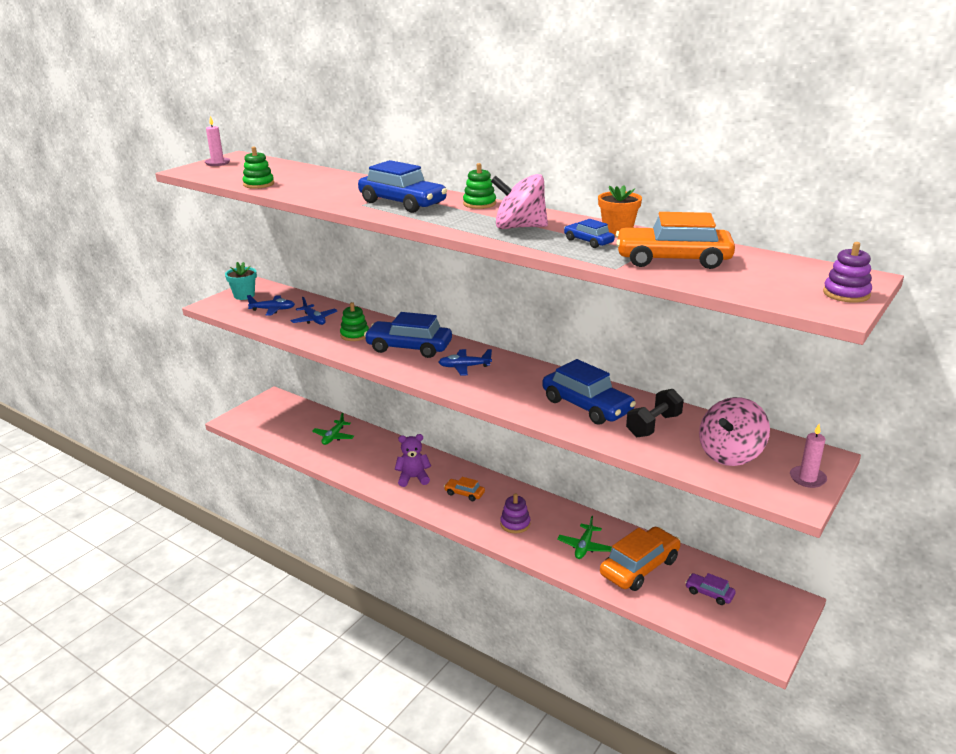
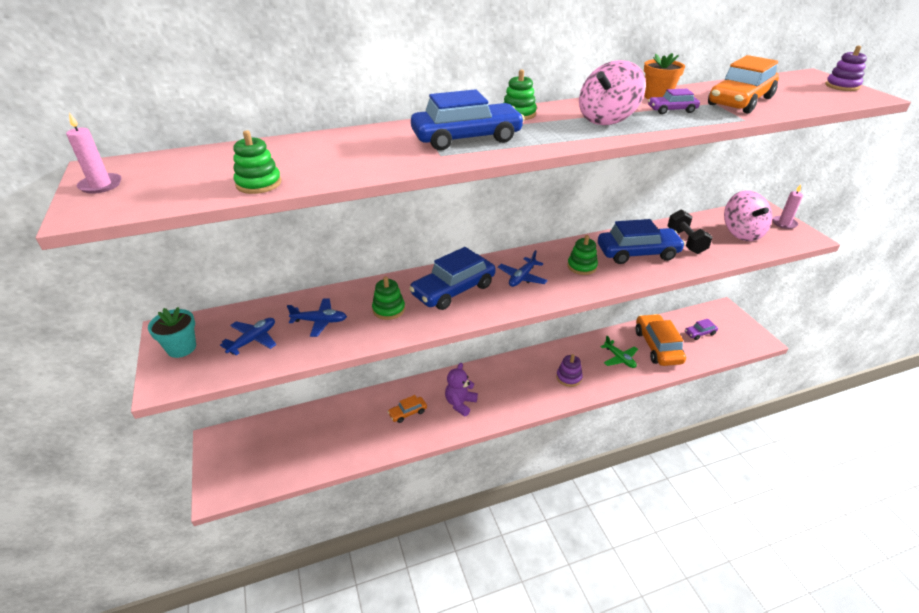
camera: 55 degrees left, 10 degrees up
(333, 437) = (342, 425): green plane -> none
(464, 493) = (508, 385): orange car -> orange car (407, 413)
(520, 386) = (582, 266): none -> green stacking toy
(588, 241) = (671, 110): blue car -> purple car

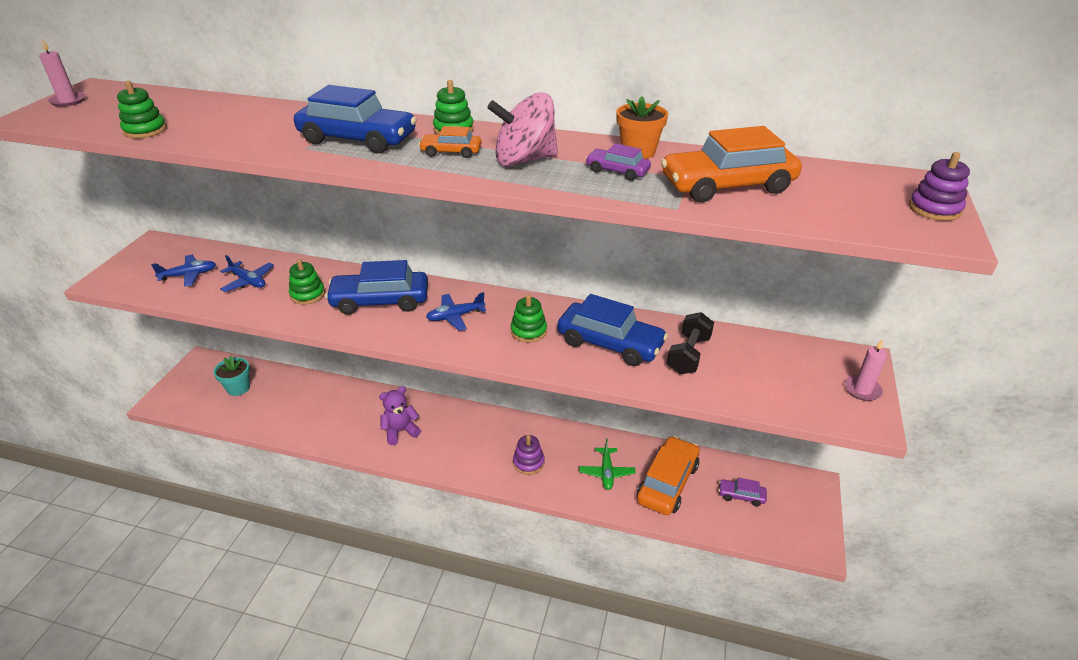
camera: 35 degrees right, 0 degrees up
(181, 348) = (143, 260): turquoise flower pot -> turquoise flower pot (238, 388)
(407, 413) = (350, 415): orange car -> orange car (451, 152)
(741, 233) = (778, 376): pink spinning top -> none

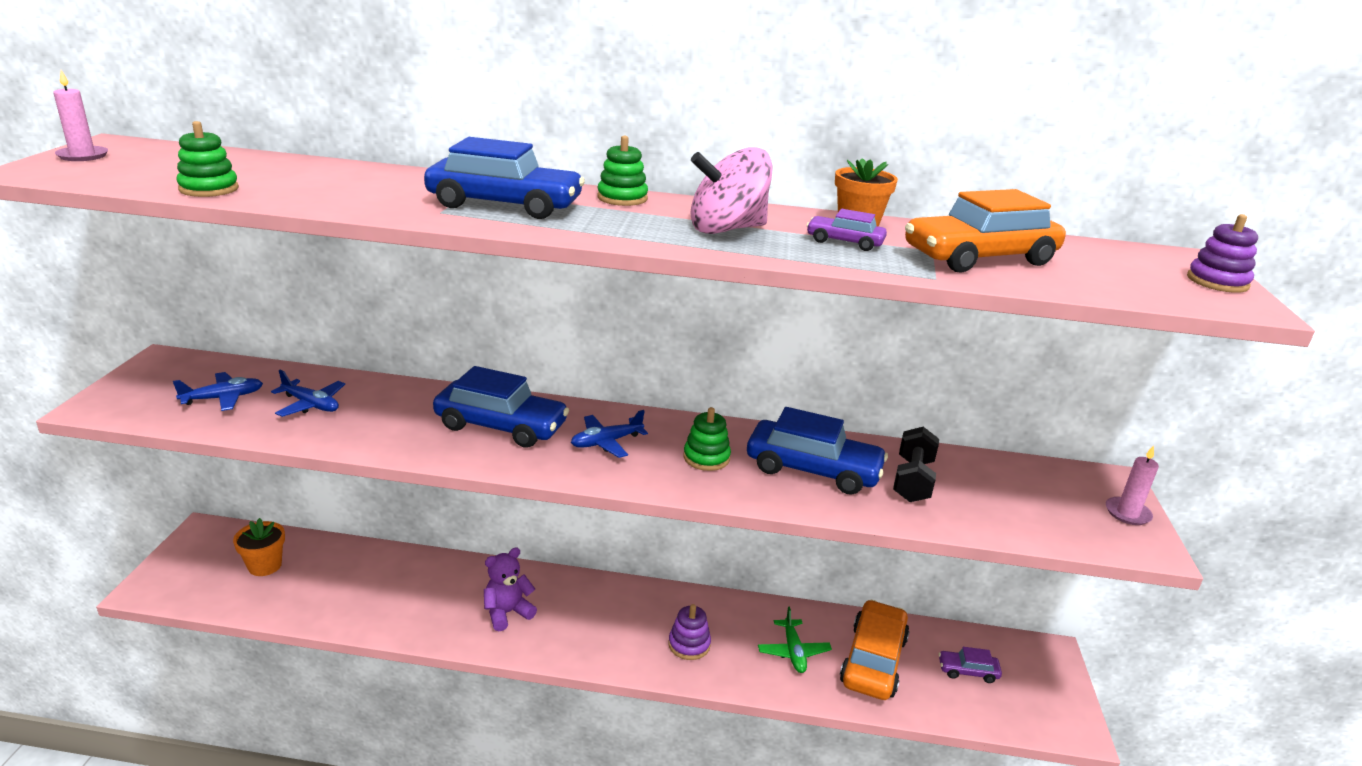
camera: 10 degrees left, 10 degrees down
(238, 388) = (265, 566): turquoise flower pot -> orange flower pot
(307, 294) = (399, 420): green stacking toy -> none
(380, 301) = (501, 426): blue car -> blue car turned 150 degrees counterclockwise
(451, 152) = (631, 220): orange car -> none

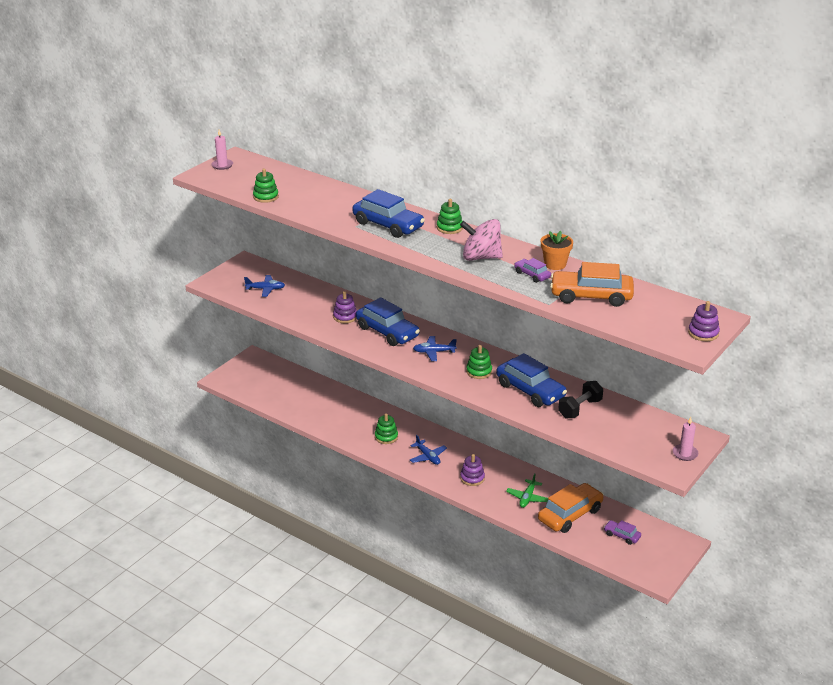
camera: 30 degrees right, 5 degrees up
(265, 566) = (277, 382): orange flower pot -> none
(311, 405) = (303, 301): blue plane -> blue plane (428, 457)
(407, 416) = (345, 317): none -> purple stacking toy
(507, 613) = (386, 437): purple teddy bear -> green stacking toy

